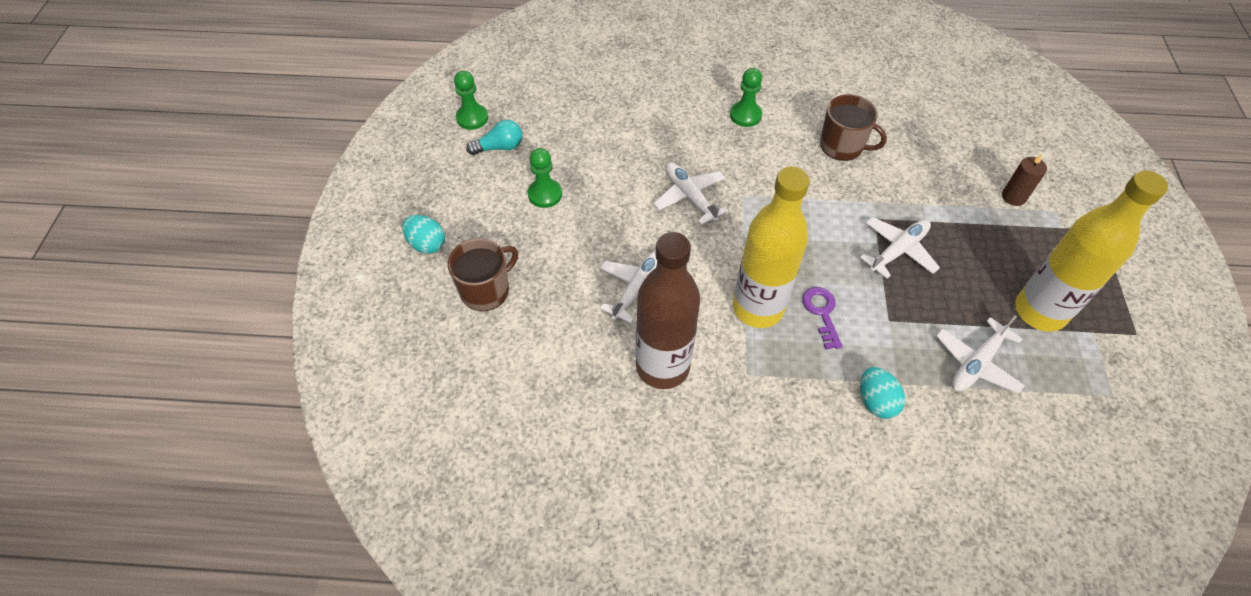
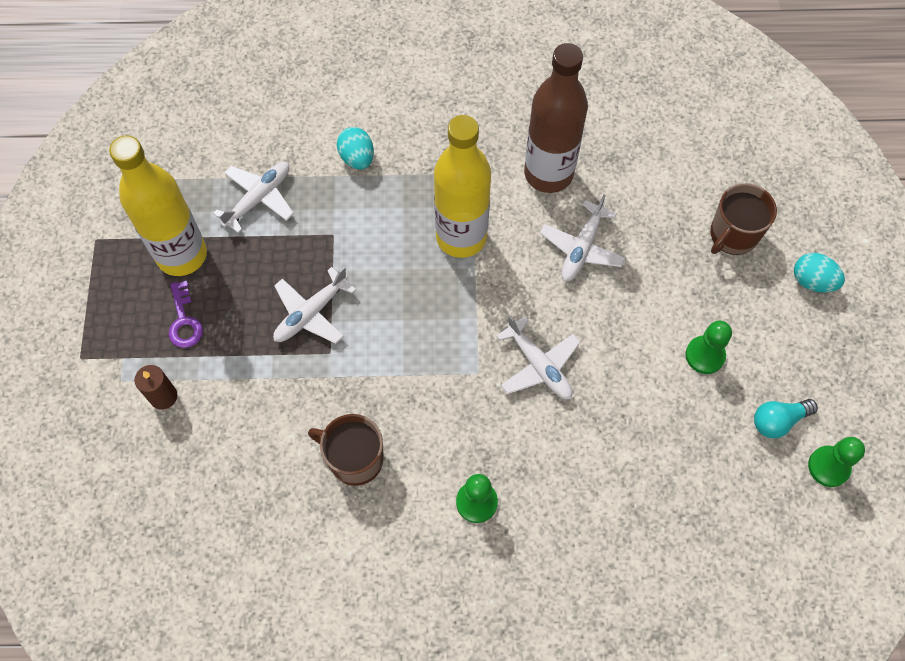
camera: 175 degrees right, 10 degrees up
(822, 313) = (398, 237): purple key -> purple key (184, 321)

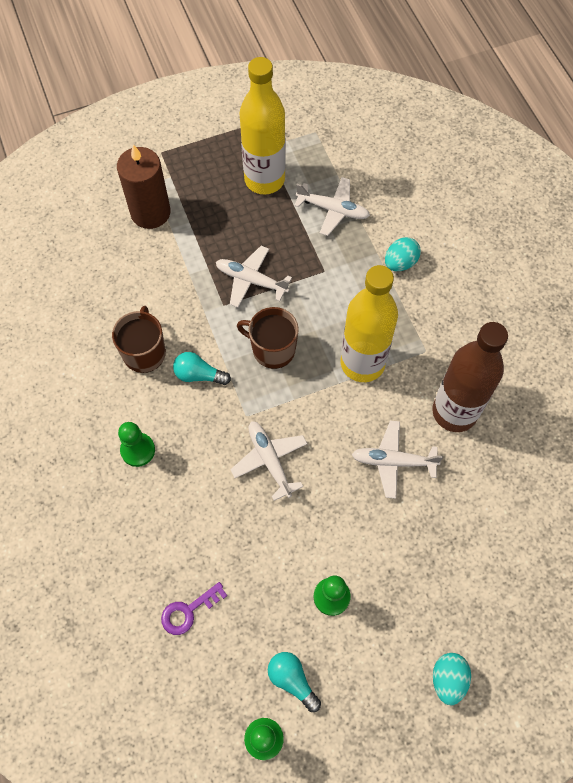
camera: 70 degrees right, 0 degrees up
(163, 396) = (150, 212): brown candle -> brown candle, size x1.88
(184, 321) = (213, 202): purple key -> purple key (188, 611)
(408, 407) = (199, 375): none -> turquoise light bulb
(539, 365) = (270, 460): white plane -> white plane turned 120 degrees clockwise
(733, 235) = (465, 591): brown mug -> brown mug (272, 349)

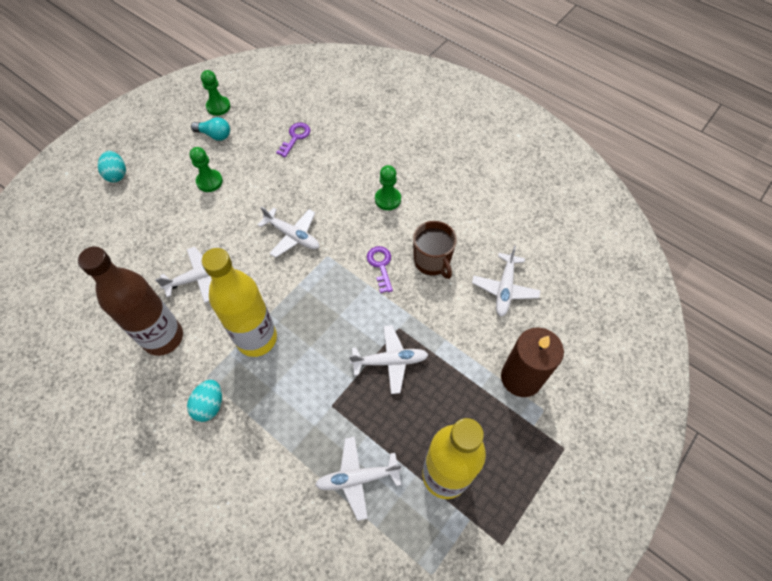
camera: 150 degrees right, 5 degrees down
(99, 289) = (504, 289): none -> white plane
(199, 375) = (380, 265): turquoise light bulb -> purple key
(272, 349) = (336, 312): brown mug -> none
(400, 263) = (263, 454): turquoise egg -> turquoise egg (209, 405)

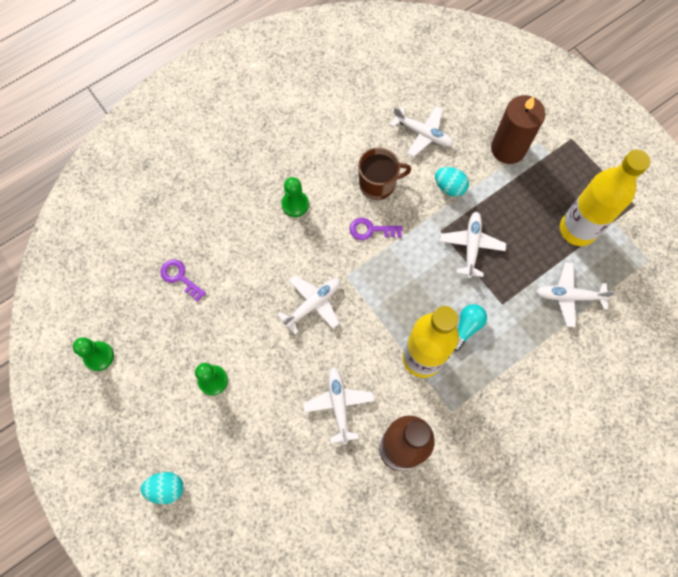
camera: 75 degrees left, 10 degrees up
(209, 405) = (480, 411): turquoise egg -> turquoise egg (449, 187)
(215, 135) = (144, 366): turquoise light bulb -> turquoise light bulb (466, 327)
(357, 478) = (568, 296): white plane -> white plane turned 90 degrees clockwise

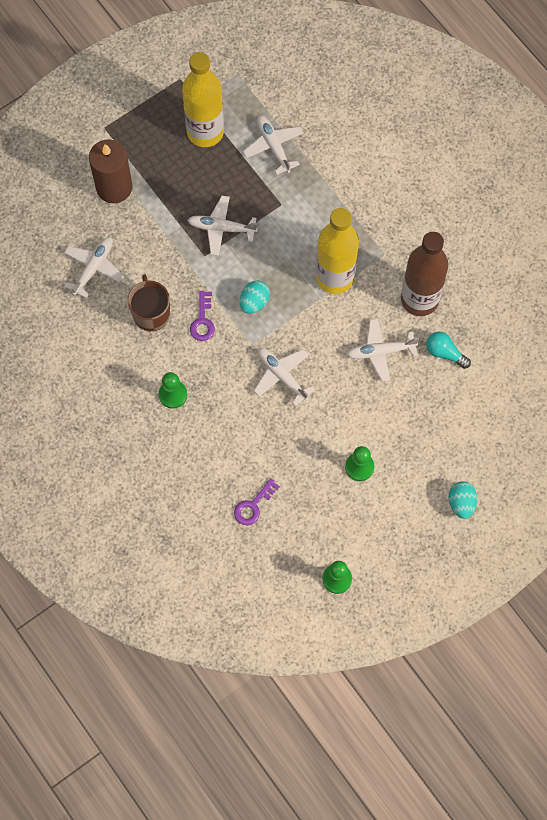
camera: 90 degrees left, 0 degrees up
(449, 187) = (156, 245): turquoise egg -> turquoise egg (254, 302)
(466, 327) = (305, 237): turquoise light bulb -> turquoise light bulb (444, 353)
(568, 296) = (273, 146): white plane -> white plane turned 150 degrees clockwise

